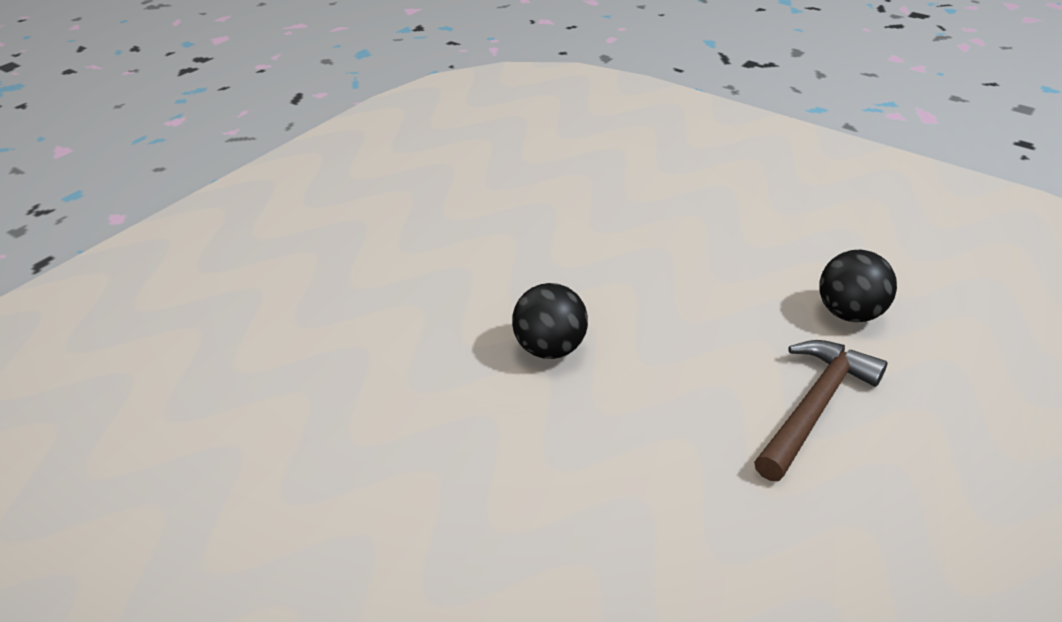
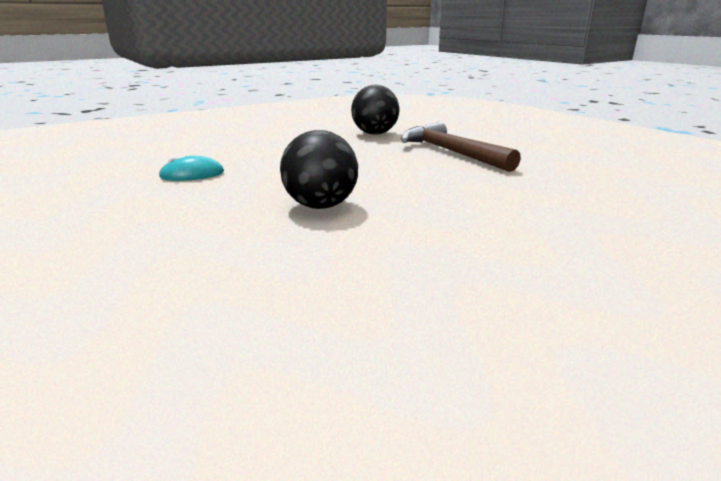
camera: 70 degrees left, 15 degrees down
(581, 241) = (192, 174): none -> turquoise mouse

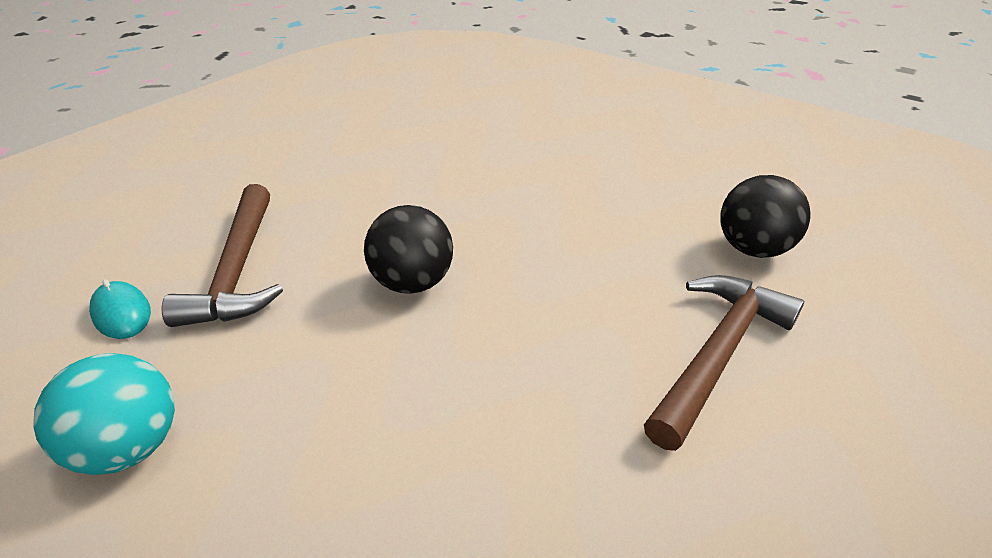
camera: 70 degrees right, 15 degrees up
(192, 174) = (467, 175): turquoise mouse -> turquoise mouse (121, 313)
(206, 278) = (238, 269): none -> brown hammer
(465, 343) = (130, 447): none -> turquoise ball

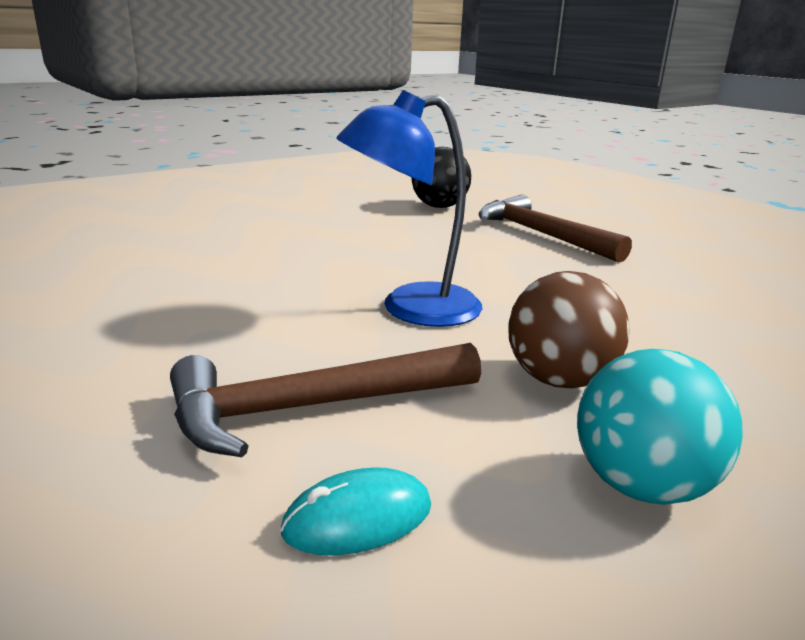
camera: 75 degrees left, 15 degrees down
(238, 269) = (312, 408): brown hammer -> brown hammer turned 150 degrees clockwise
(290, 392) = (559, 379): none -> brown ball
(412, 282) = (411, 308): black ball -> blue lamp

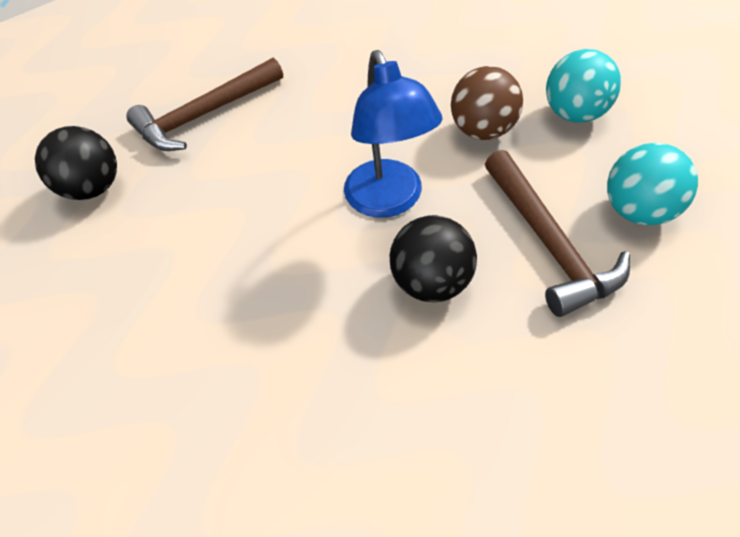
camera: 85 degrees left, 30 degrees up
(280, 323) = (431, 282): none -> black ball
(358, 518) = (637, 211): turquoise mouse -> turquoise ball

